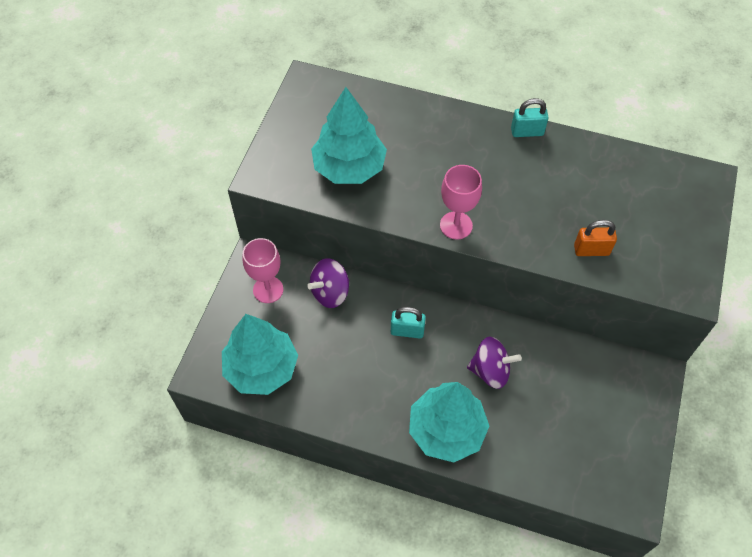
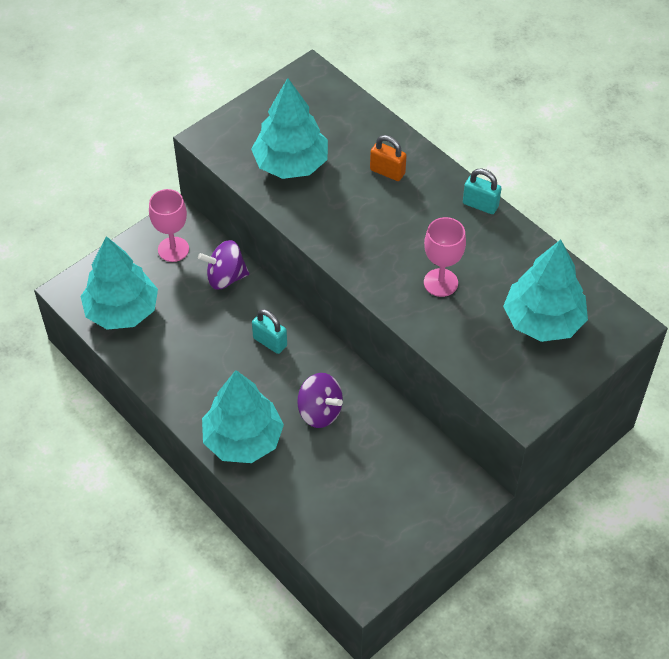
camera: 30 degrees right, 5 degrees down
(456, 225) = (348, 255): pink goblet -> pink goblet (440, 282)
(591, 250) = (456, 333): orange padlock -> orange padlock (387, 171)
(647, 206) = (543, 321): none -> turquoise tree

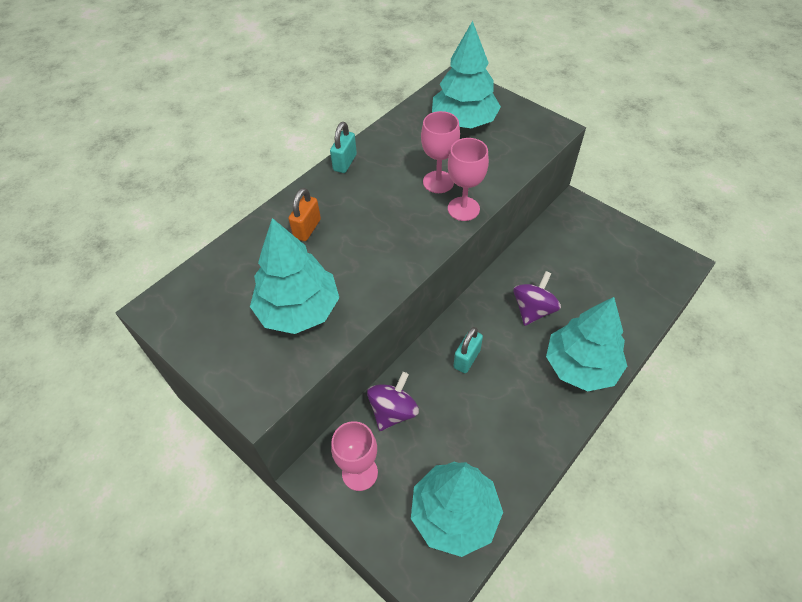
camera: 95 degrees left, 0 degrees up
(225, 277) = (393, 411): purple spinning top -> purple spinning top turned 135 degrees counterclockwise
(397, 299) = (463, 209): none -> pink goblet

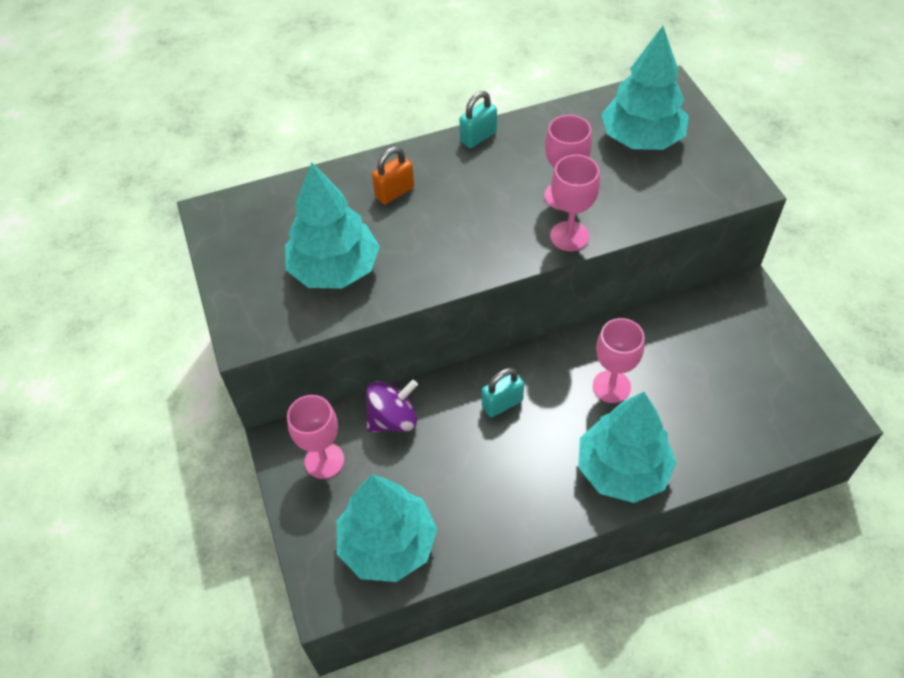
camera: 30 degrees right, 0 degrees up
(533, 310) = (611, 386): purple spinning top -> pink goblet

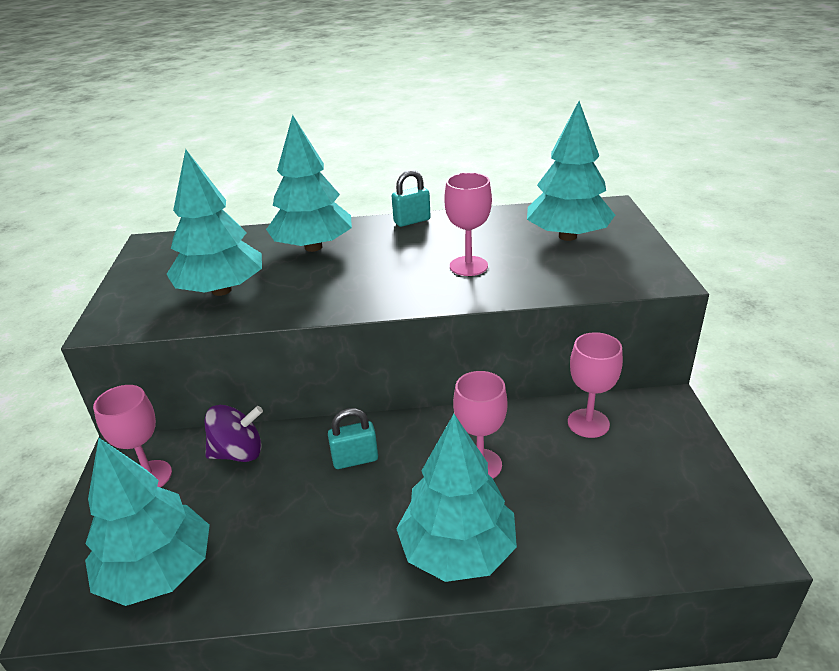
camera: 15 degrees right, 20 degrees down
(394, 192) = (313, 247): orange padlock -> turquoise tree
(569, 236) = (459, 294): pink goblet -> pink goblet (588, 423)

